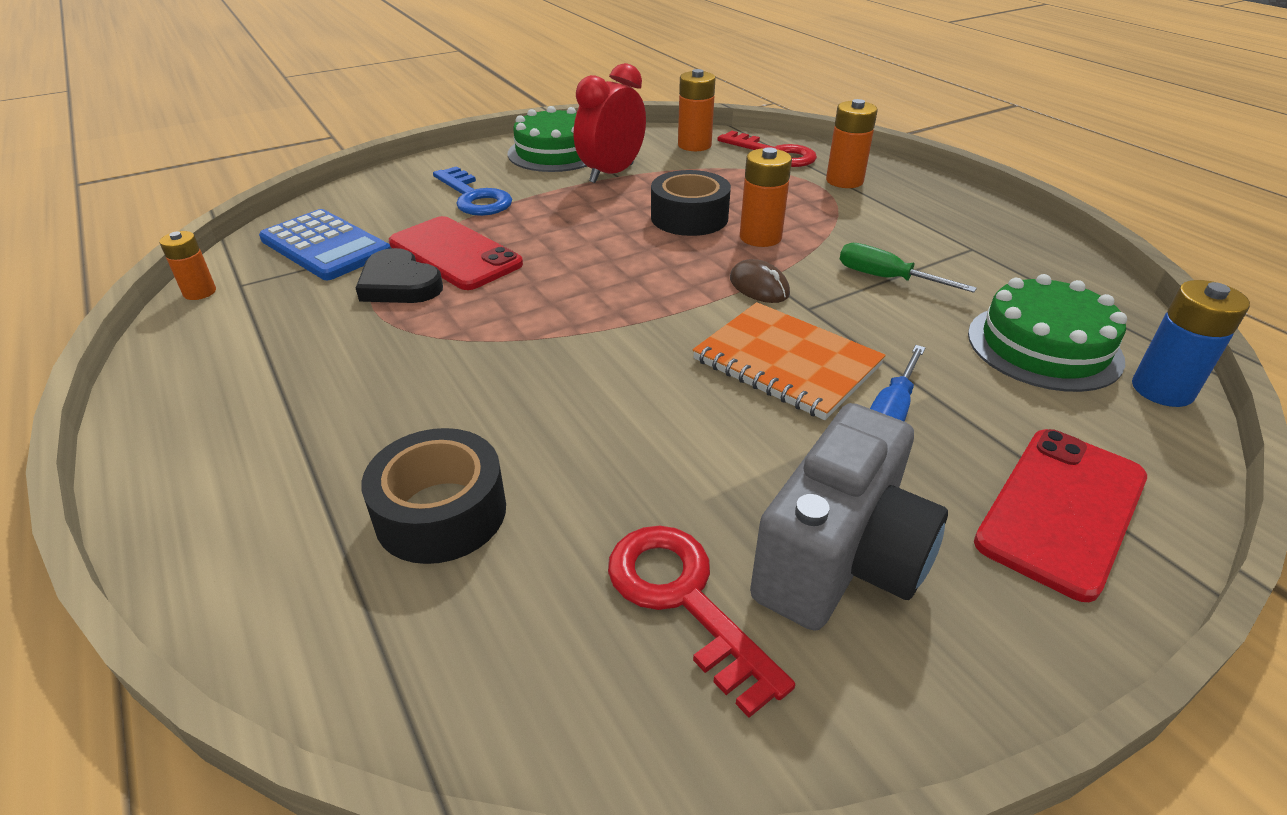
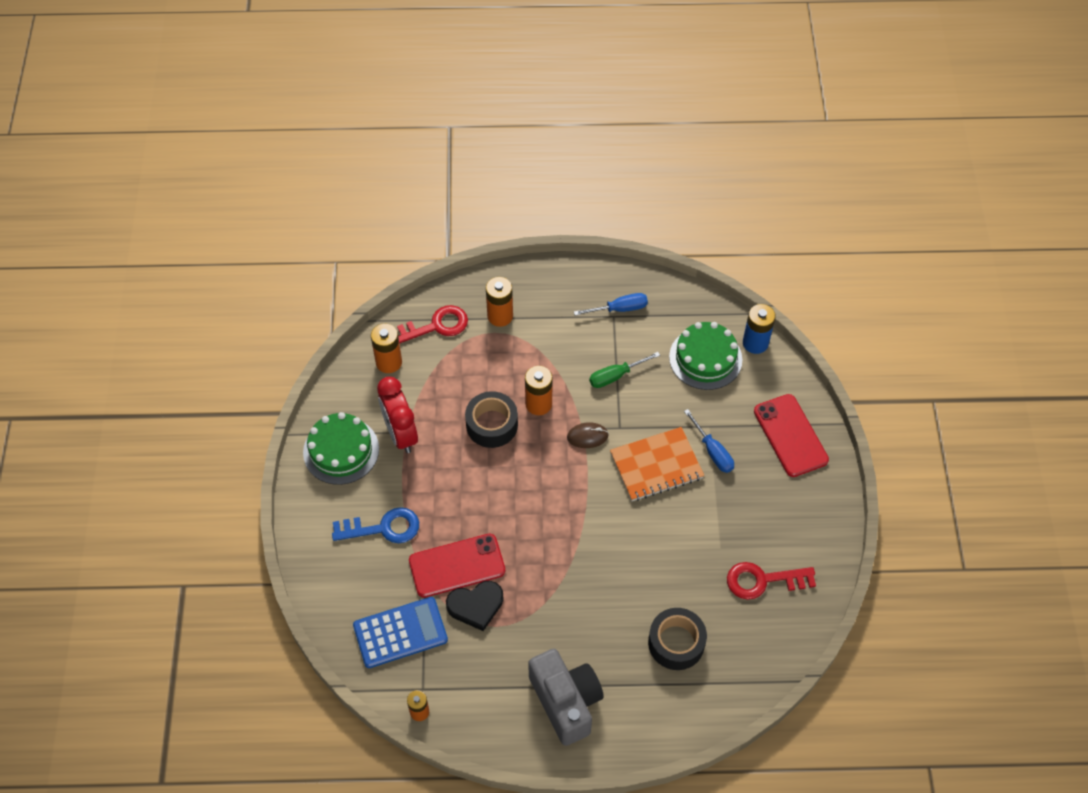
camera: 60 degrees left, 20 degrees up
(841, 559) = (773, 521): grey camera -> grey camera (566, 702)
(991, 249) = (619, 309): none -> blue screwdriver

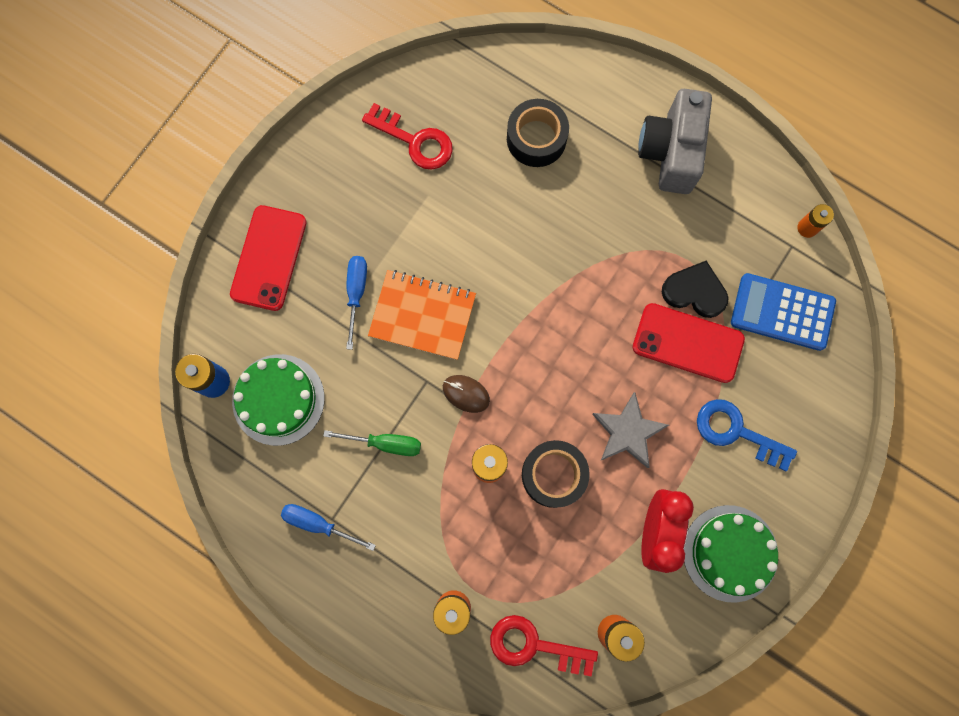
camera: 145 degrees left, 20 degrees up
(460, 481) = (628, 432): none -> grey star

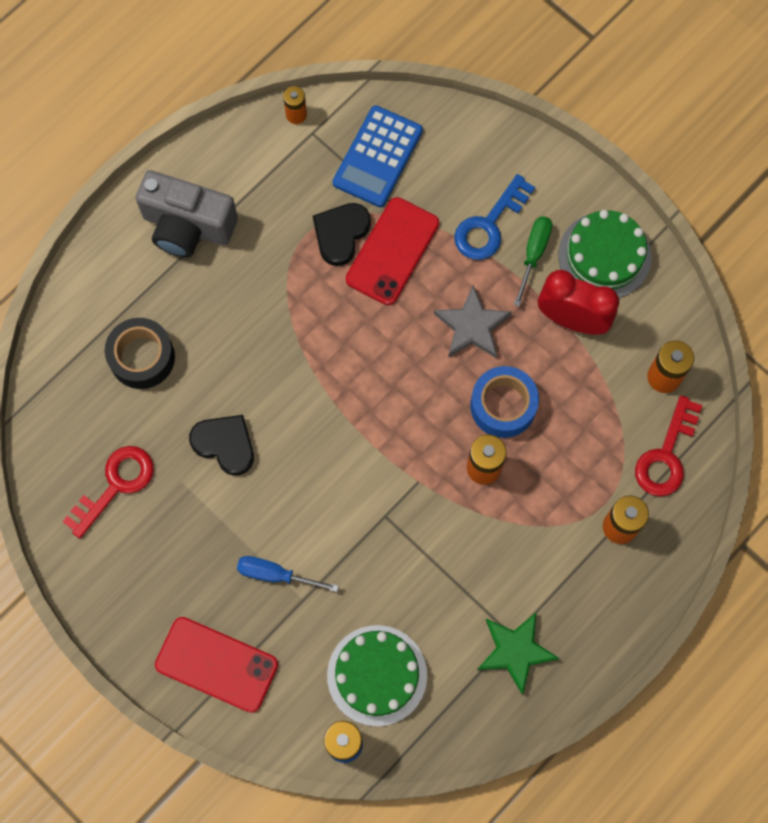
camera: 80 degrees left, 5 degrees down
(318, 523) = (515, 651): blue screwdriver -> green star
(386, 443) = (443, 568): green screwdriver -> green screwdriver (533, 254)
(422, 315) = (314, 508): orange notebook -> none
(466, 393) = (405, 478): brown mouse -> none
(468, 226) = (225, 444): none -> black heart
(553, 475) = (503, 406): black tape -> blue tape

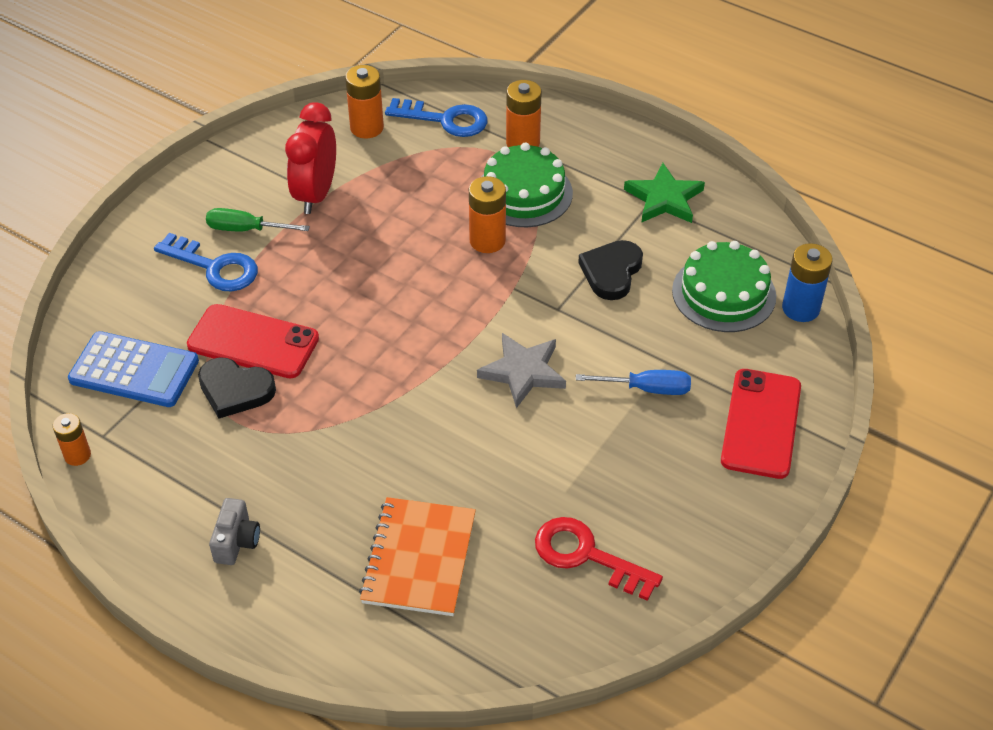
camera: 100 degrees left, 25 degrees down
(142, 357) = (419, 558): black tape -> orange notebook
(187, 226) = (237, 542): grey camera -> grey camera, size x0.49
(225, 444) = (511, 457): black heart -> black heart (611, 272)
(275, 574) = (647, 389): blue screwdriver -> blue screwdriver turned 90 degrees counterclockwise
(472, 326) = (334, 267): grey star -> grey star (523, 372)
(503, 406) = (418, 234): blue tape -> none
(604, 255) = (243, 178): green cake -> green cake (524, 193)
(666, 455) = (445, 120): red key -> blue key

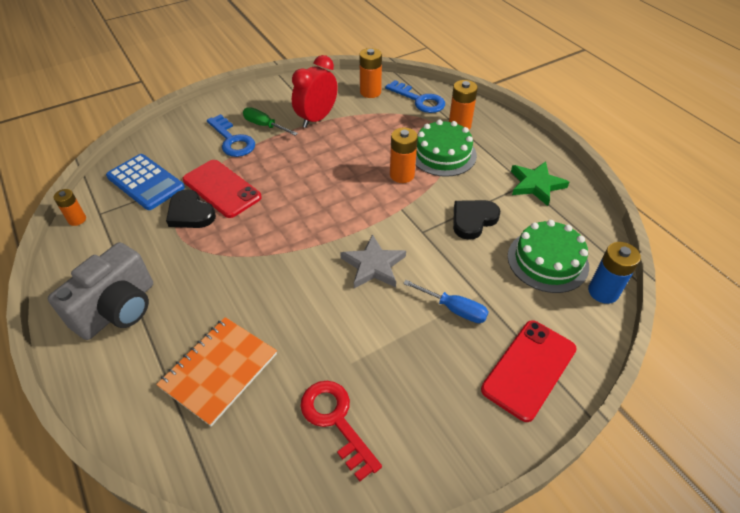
camera: 25 degrees right, 0 degrees up
(237, 542) = (118, 309): grey camera -> grey camera, size x2.04

